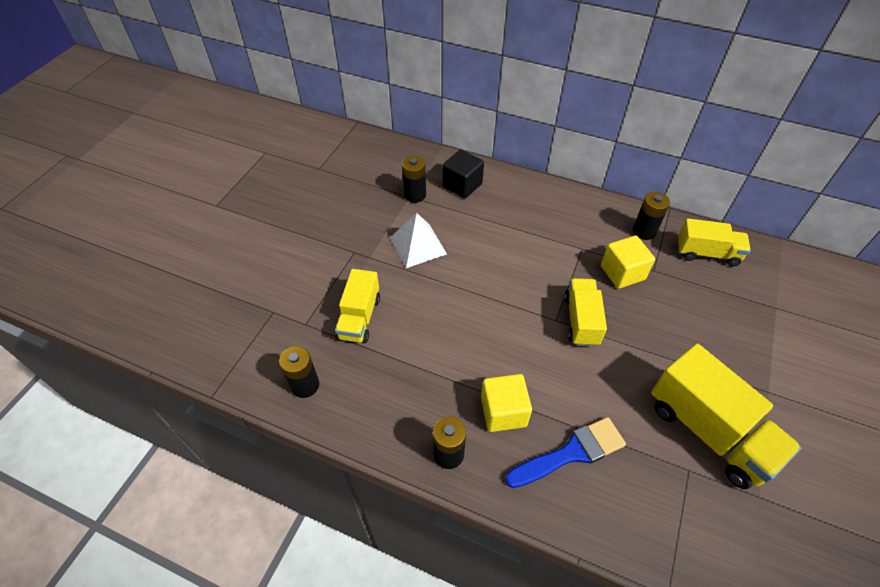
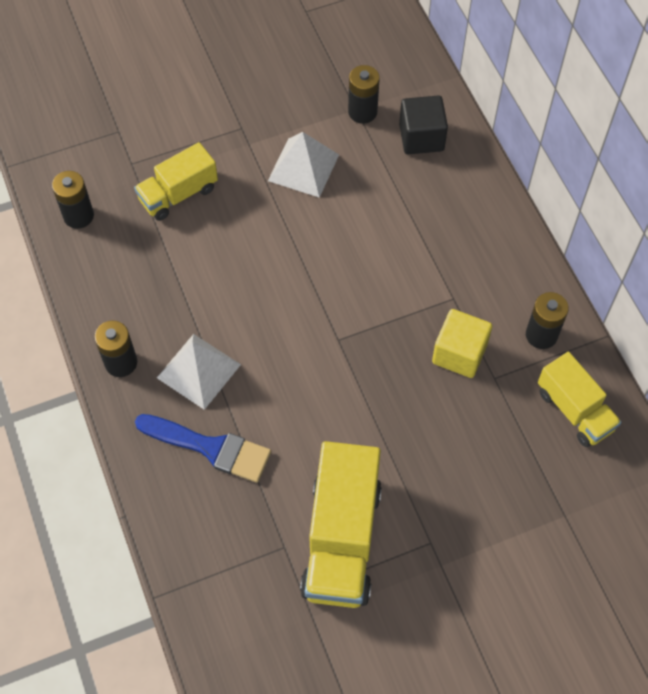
camera: 45 degrees right, 10 degrees up
(503, 412) = (198, 371): yellow cube -> white pyramid
(581, 320) = (359, 360): yellow truck -> none

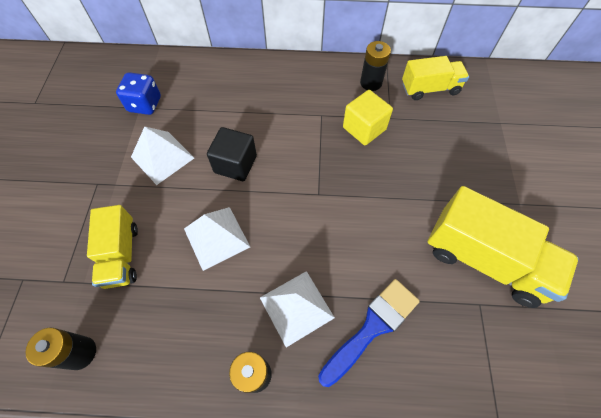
camera: 65 degrees left, 0 degrees up
(236, 266) = (216, 237): none -> white pyramid
(362, 112) = (145, 104): black battery -> blue dice
(421, 137) = (190, 82): black cube -> black cube (235, 164)

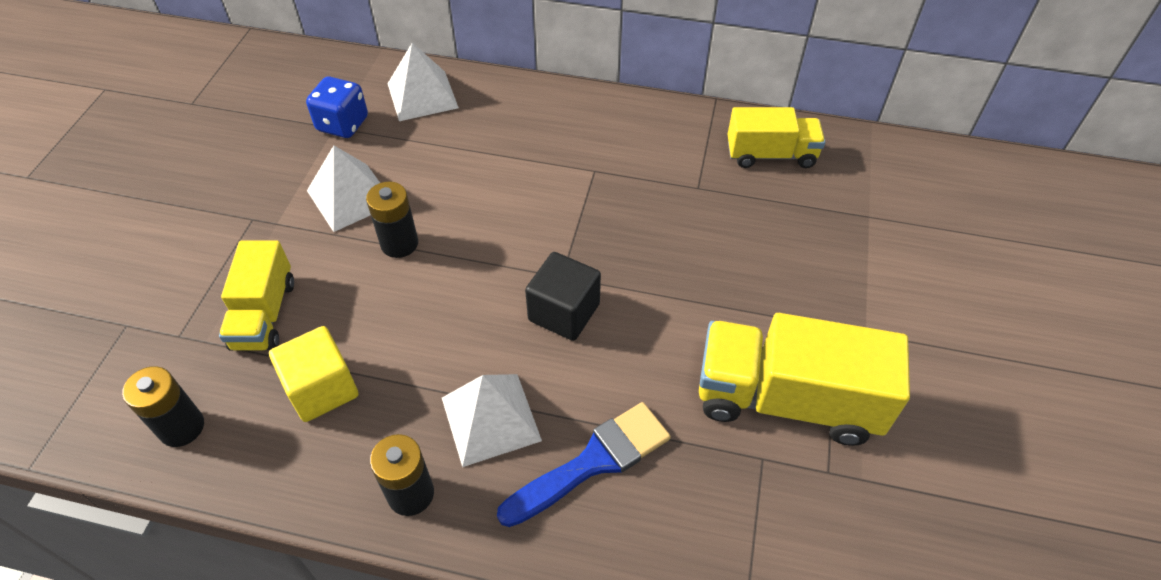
camera: 10 degrees right, 10 degrees down
(216, 237) = (400, 311): white pyramid -> white pyramid (422, 95)
(235, 164) = (451, 220): black cube -> black cube (564, 312)
(364, 128) = (654, 197): yellow cube -> yellow cube (322, 389)
(371, 83) = (681, 135): black battery -> black battery (399, 243)
(484, 259) = (787, 399): yellow truck -> yellow truck turned 150 degrees clockwise

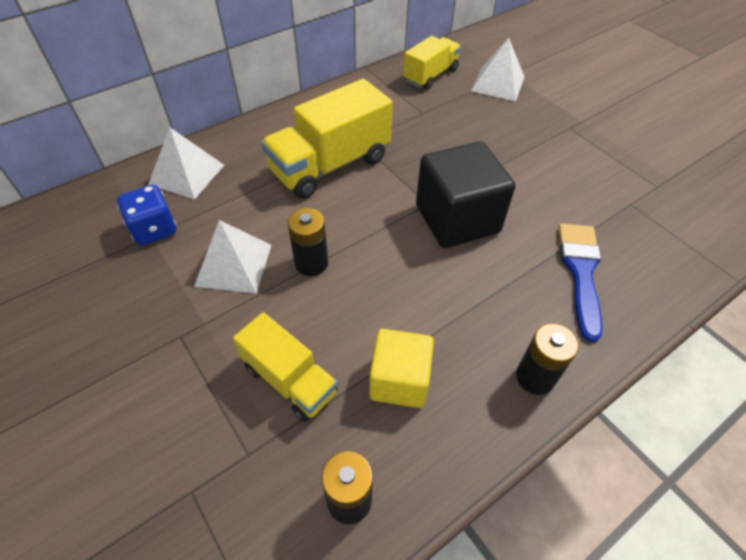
camera: 50 degrees left, 0 degrees up
(490, 419) = (509, 301): white pyramid -> white pyramid (498, 84)
(564, 312) = (457, 219): black cube -> black cube, size x1.56
(787, 399) = (601, 172): yellow truck -> yellow truck (330, 165)

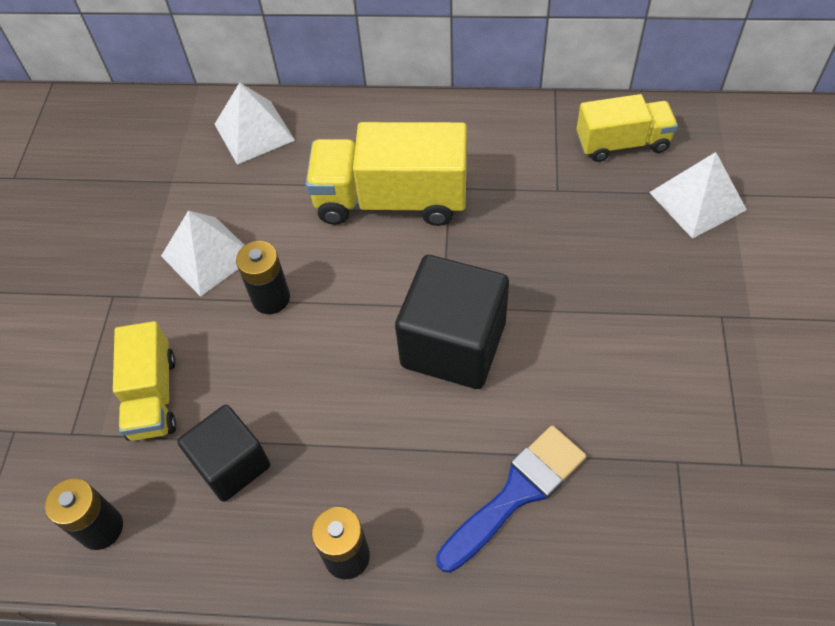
camera: 45 degrees right, 5 degrees up
(154, 229) = (179, 177): blue dice -> none
(399, 380) = (232, 464): yellow cube -> black cube

